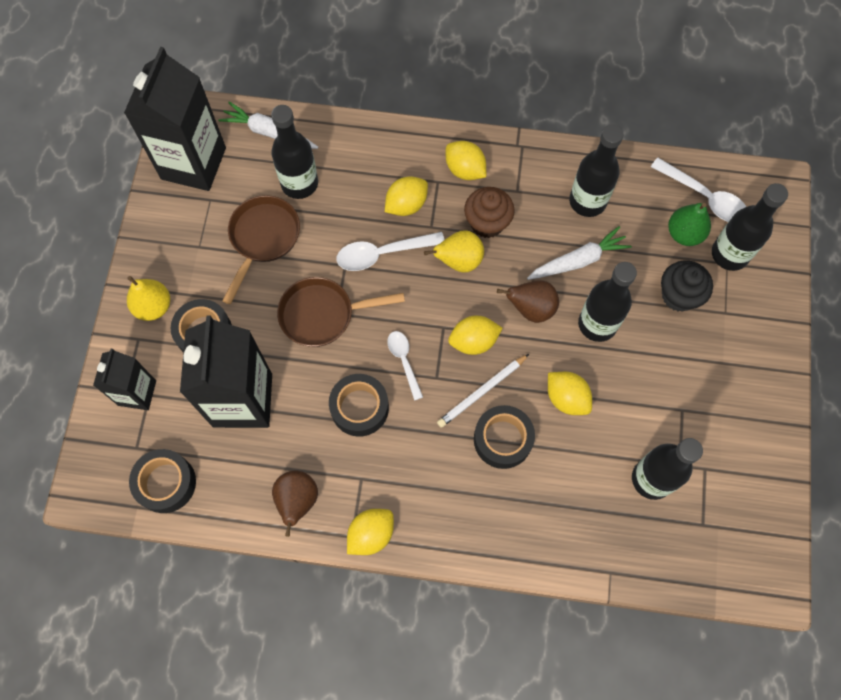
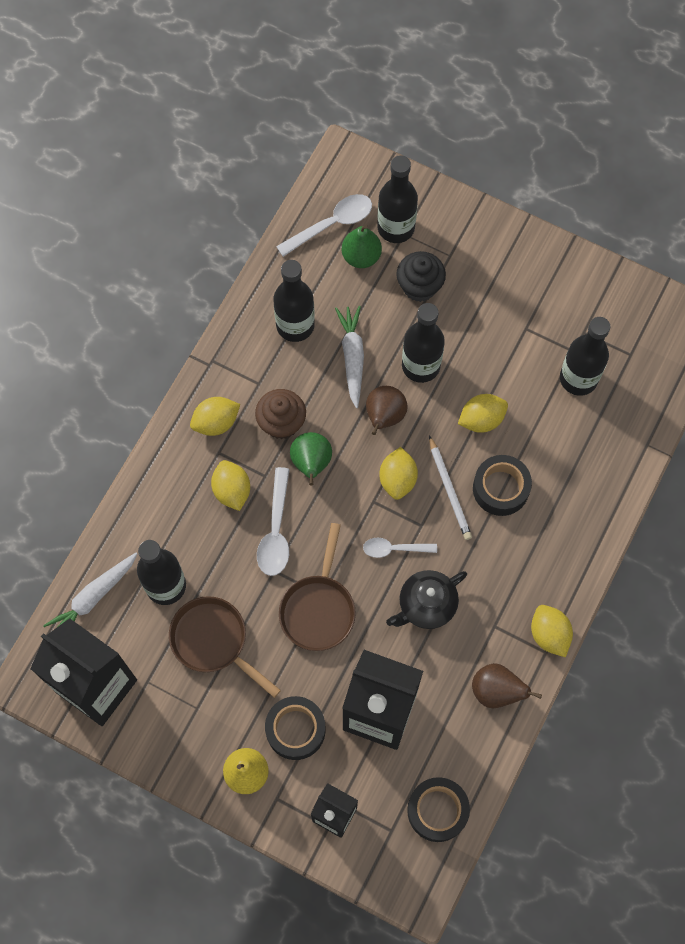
camera: 70 degrees left, 0 degrees up
(359, 408) = (426, 605): black tape -> black teapot
(459, 261) = (311, 463): yellow pear -> green pear

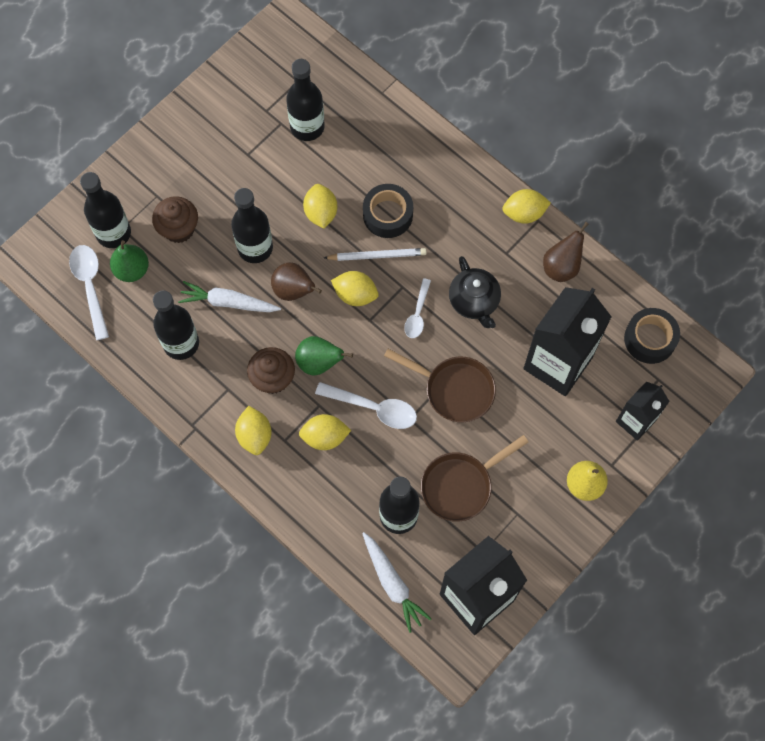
camera: 75 degrees left, 0 degrees up
(295, 730) = (556, 435): black tape -> none
(419, 287) = (179, 229): black cupcake -> brown cupcake

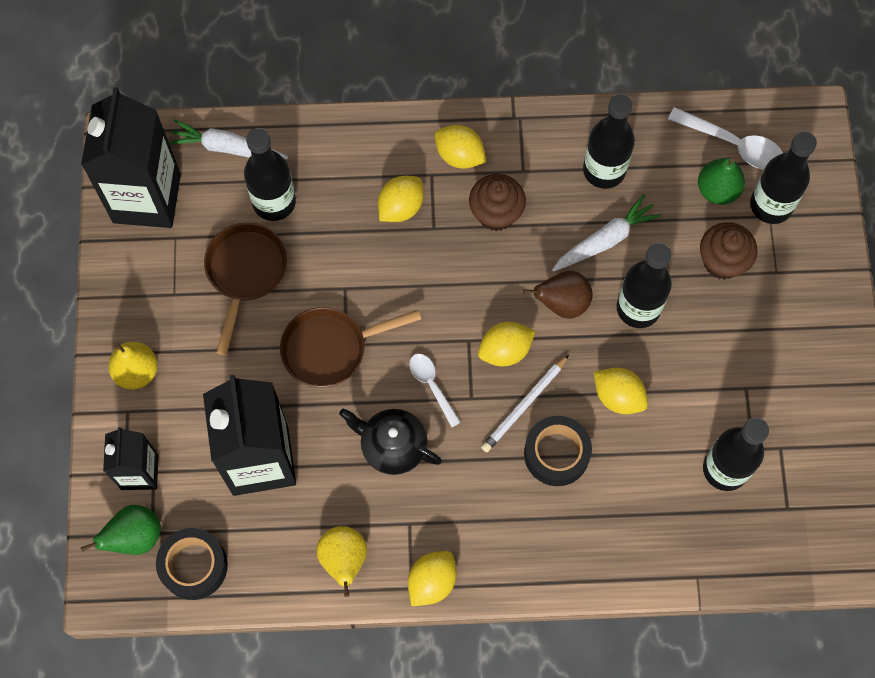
camera: 135 degrees right, 0 degrees up
(319, 362) = (472, 262): green pear -> green pear (135, 537)
(373, 408) = (385, 268): white spoon -> none
(561, 267) = (344, 560): brown pear -> yellow pear

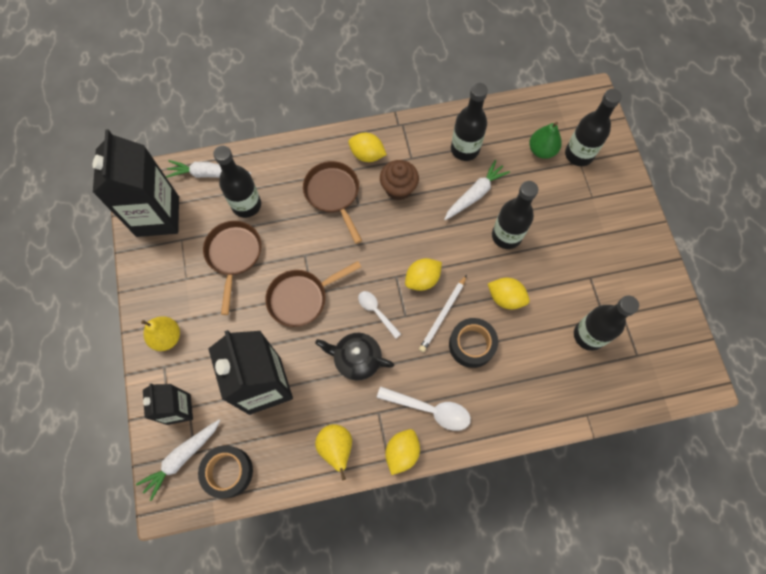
camera: 10 degrees left, 0 degrees up
(135, 537) = (182, 458): green pear -> white carrot
(401, 207) = (333, 194): yellow lemon -> brown pan
(562, 303) = (454, 241): brown pear -> none
(722, 261) = (555, 196): brown cupcake -> none
(732, 144) = (545, 120): white spoon -> white spoon (429, 409)

